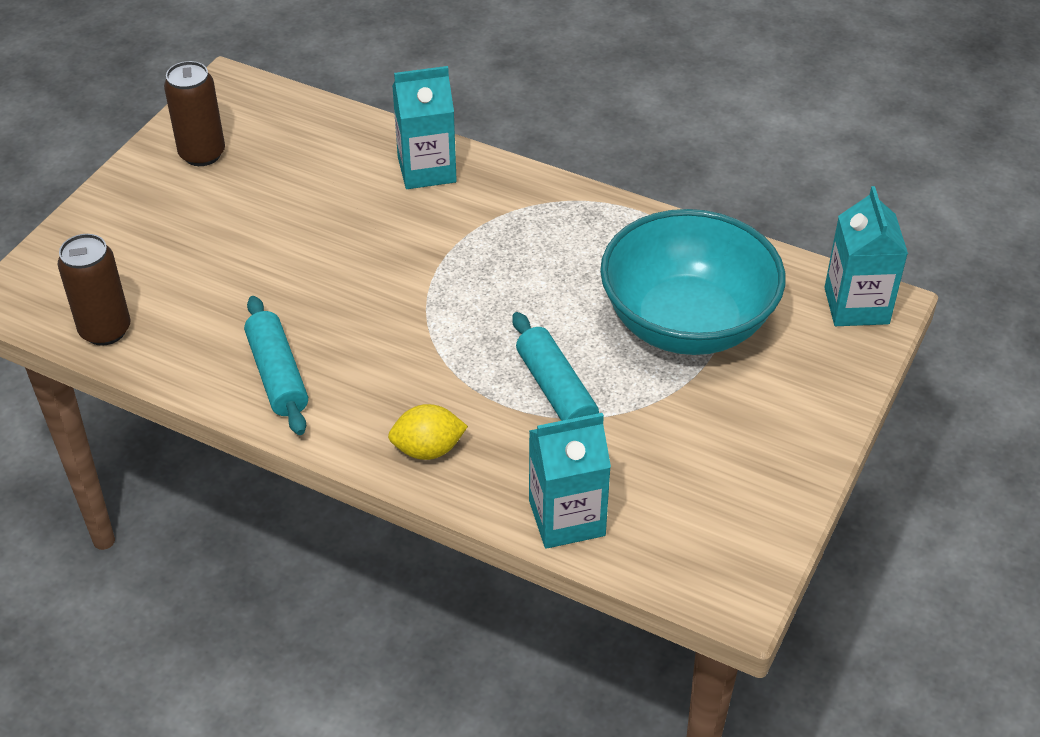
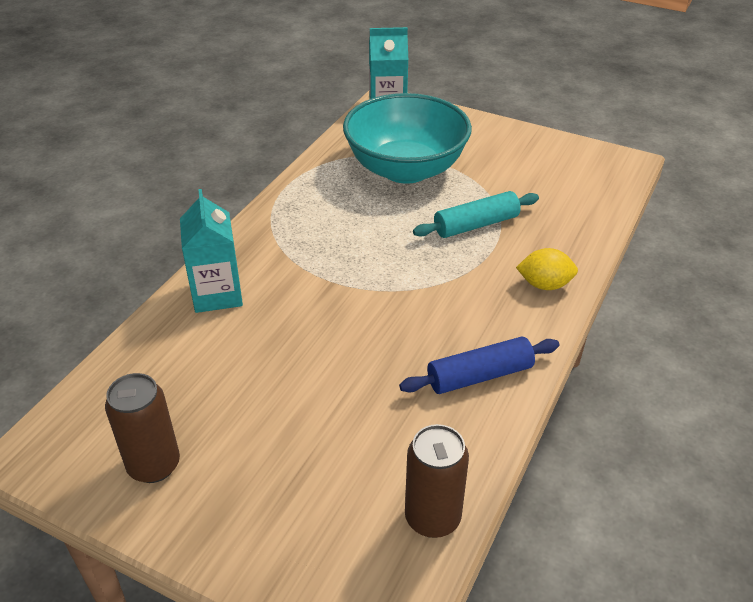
camera: 90 degrees left, 5 degrees down
(278, 375) = (479, 375): turquoise rolling pin -> blue rolling pin
(428, 449) = (544, 285): yellow lemon -> yellow lemon turned 75 degrees counterclockwise
(566, 518) = (590, 221): turquoise carton -> none

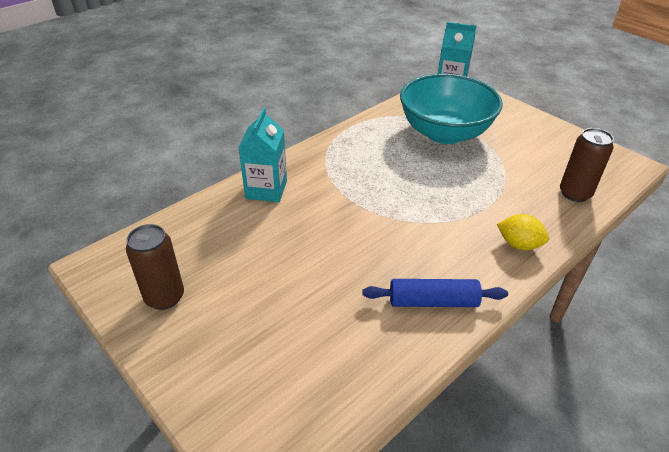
camera: 20 degrees right, 0 degrees up
(432, 518) = (344, 403): brown can -> brown can (575, 193)
(476, 225) = (482, 185): turquoise rolling pin -> none

